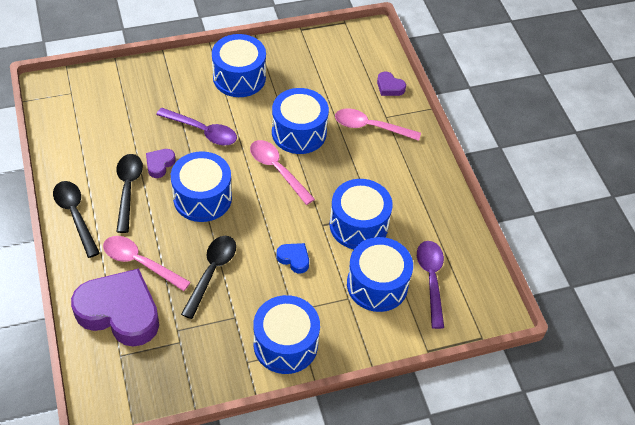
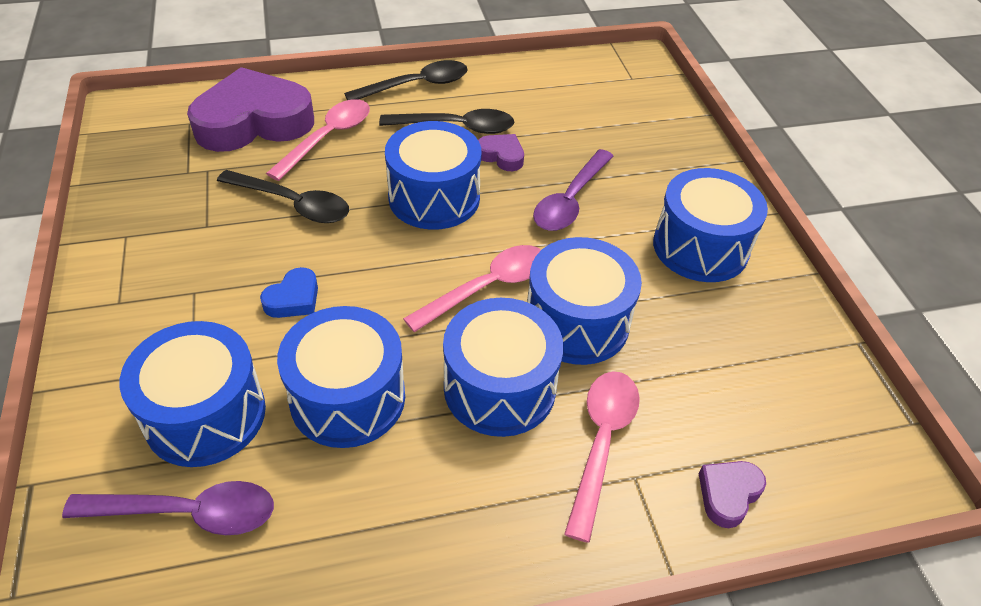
camera: 95 degrees right, 5 degrees down
(120, 312) = (254, 122): purple heart -> purple heart turned 135 degrees counterclockwise
(285, 344) = (135, 279): blue drum -> blue drum (499, 388)

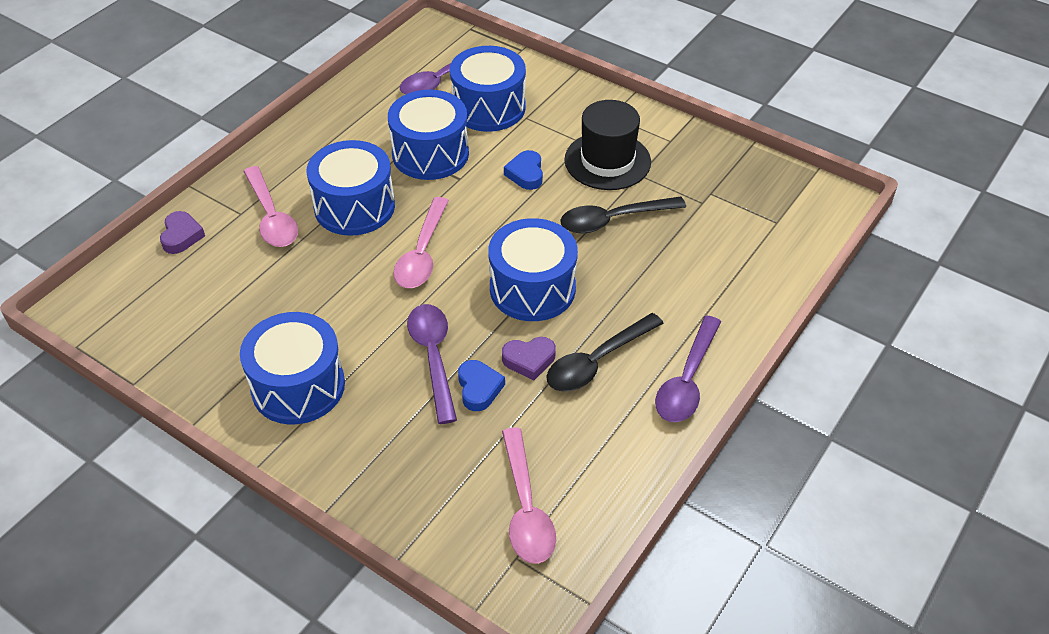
camera: 140 degrees right, 0 degrees up
(207, 257) = (607, 161): none -> black hat
(254, 122) = (739, 254): purple heart -> none
(327, 138) = (671, 279): pink spoon -> pink spoon (526, 507)
(416, 85) = (687, 380): black spoon -> purple spoon
(559, 162) = (479, 388): none -> blue heart
(577, 322) = (343, 270): blue drum -> none

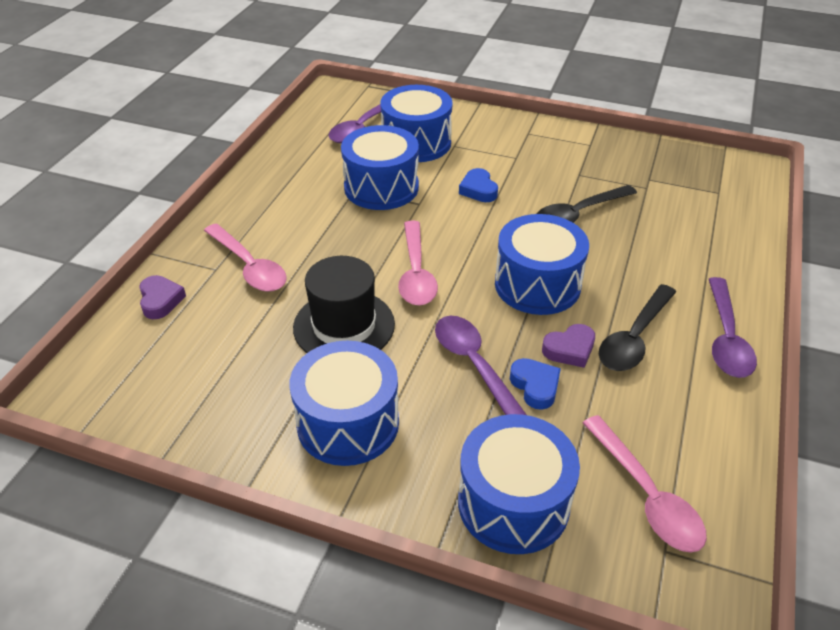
camera: 15 degrees left, 5 degrees down
(354, 207) = (329, 244): blue drum -> blue drum (513, 503)
(607, 161) = (545, 168): black hat -> black hat (344, 326)

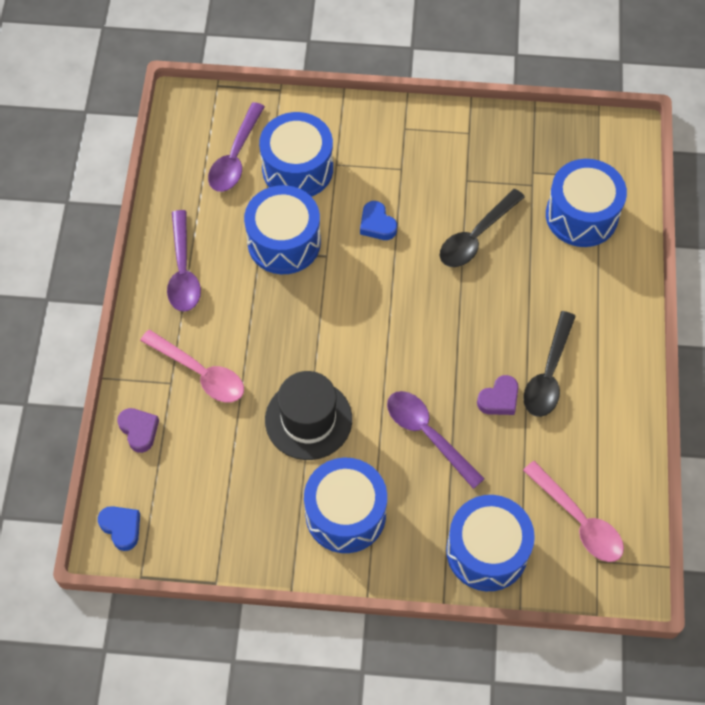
camera: 15 degrees left, 20 degrees up
(416, 273) = (350, 345): pink spoon -> none
(535, 386) = (480, 443): blue heart -> blue heart (121, 528)
(537, 285) = (458, 334): blue drum -> blue drum (581, 215)
(726, 338) = (621, 356): purple spoon -> purple spoon (183, 271)

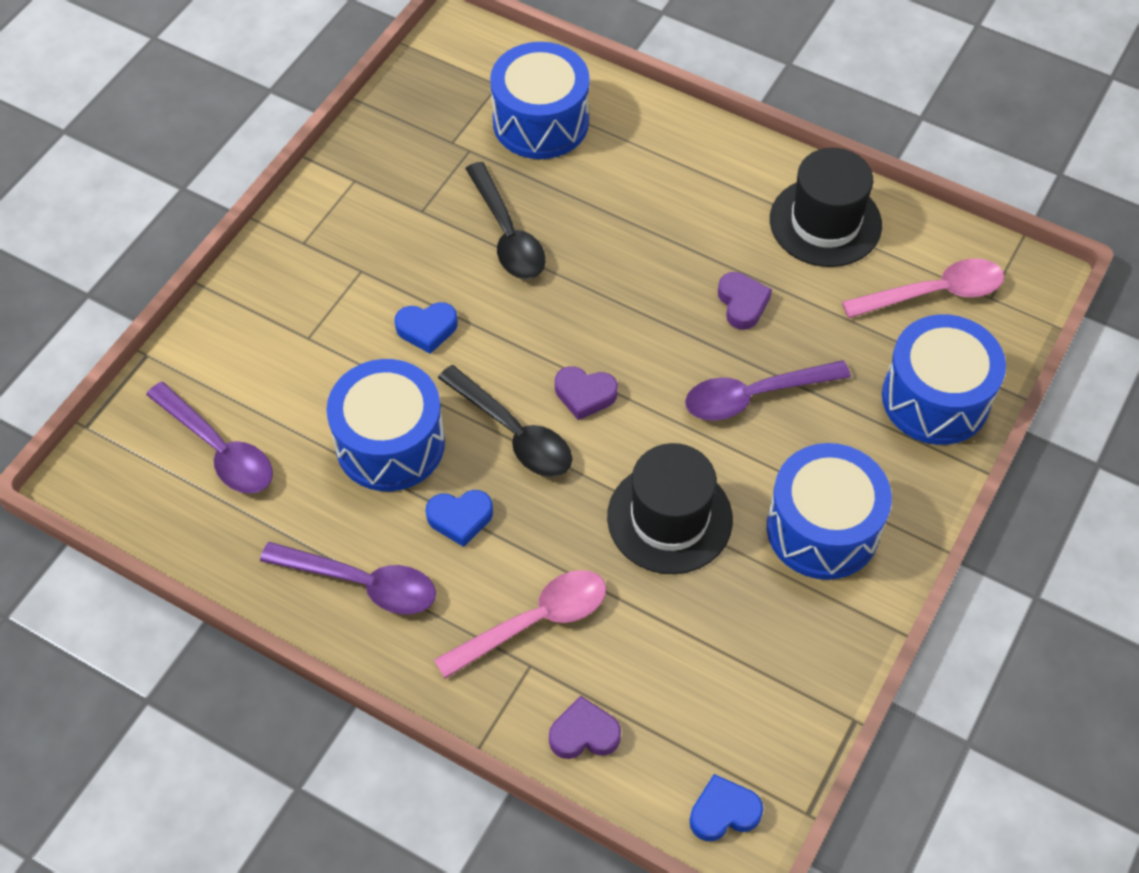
camera: 65 degrees left, 5 degrees down
(251, 303) = (460, 518): none -> blue heart
(297, 169) = (286, 383): blue drum -> none
(375, 333) = (585, 395): none -> purple heart
(548, 374) = (733, 242): black spoon -> black spoon (513, 432)
(600, 426) = (825, 222): none -> black hat

